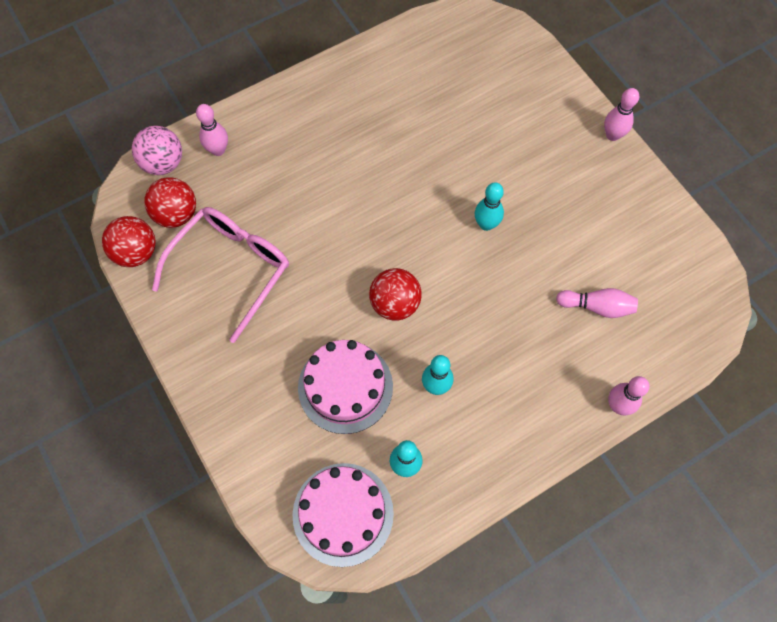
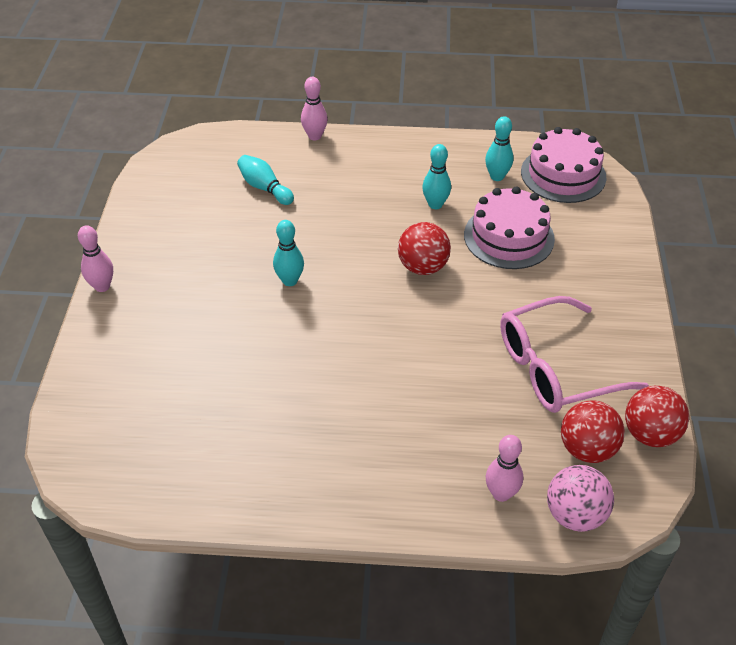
camera: 145 degrees left, 20 degrees down
(597, 307) = (264, 188): pink bowling pin -> turquoise bowling pin

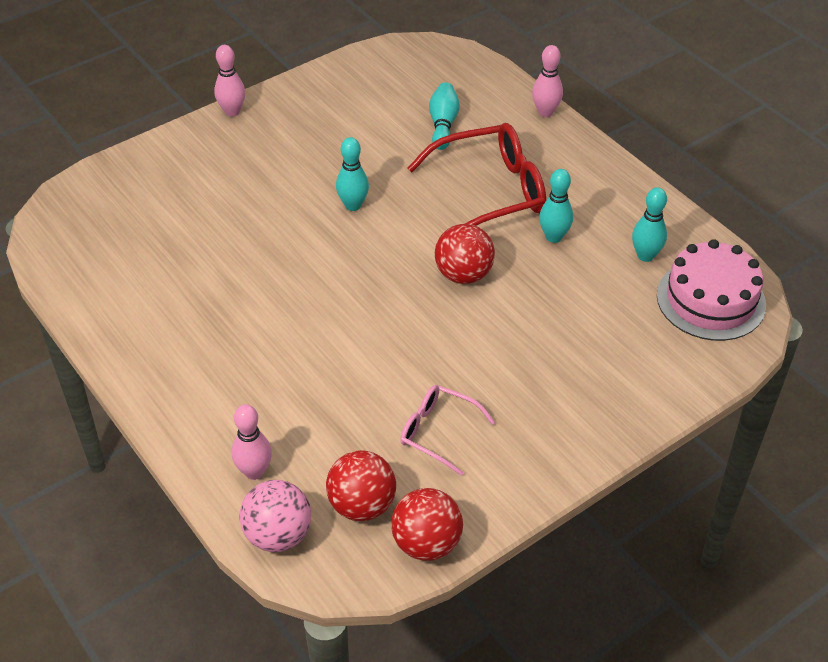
camera: 50 degrees right, 0 degrees up
(359, 207) = (490, 192): none -> red glasses
(509, 237) = (571, 309): pink cake -> none
(555, 368) = (438, 432): pink glasses -> pink glasses, size x0.55

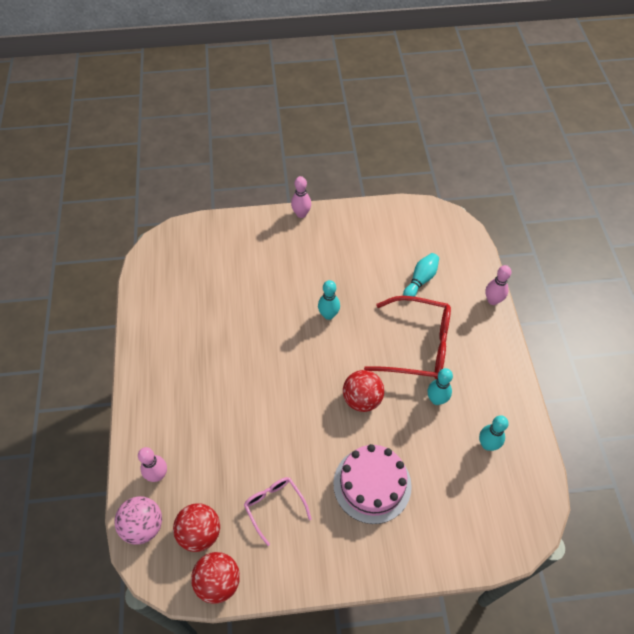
camera: 30 degrees right, 10 degrees up
(711, 300) = (509, 502): pink cake -> pink cake (372, 484)

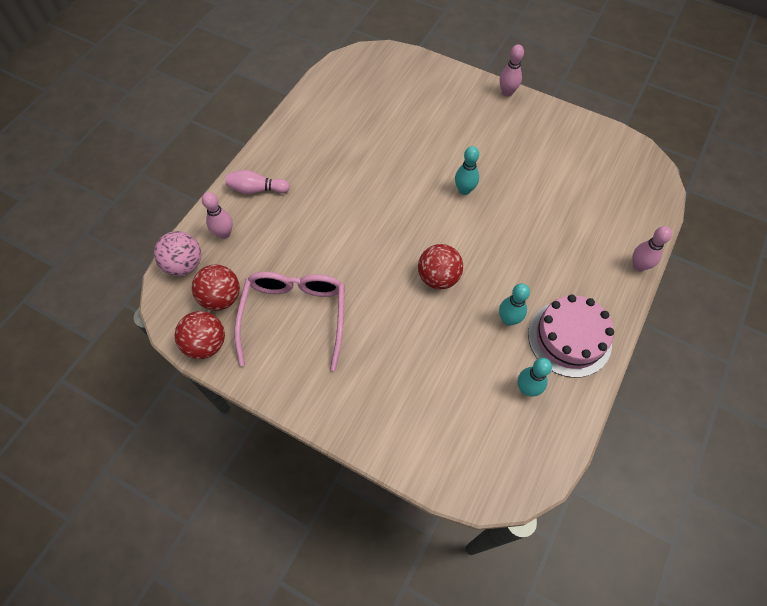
camera: 35 degrees right, 5 degrees up
(156, 417) = (256, 189): none -> pink bowling pin
(274, 506) = (294, 316): pink glasses -> pink glasses, size x1.81
(372, 484) = (391, 352): pink cake -> pink cake (569, 338)
(418, 345) = (528, 263): red glasses -> none
(420, 280) = (578, 208): turquoise bowling pin -> none

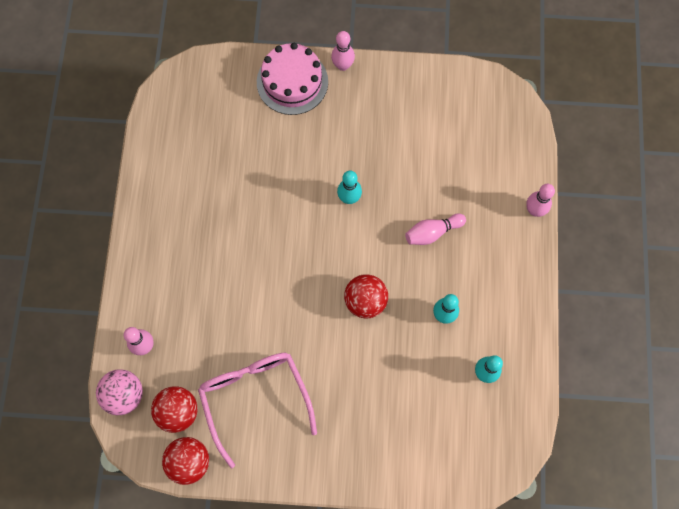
camera: 25 degrees left, 10 degrees up
(256, 189) = (150, 284): pink bowling pin -> pink bowling pin (432, 232)
(569, 338) = (501, 309): pink cake -> pink cake (292, 82)

